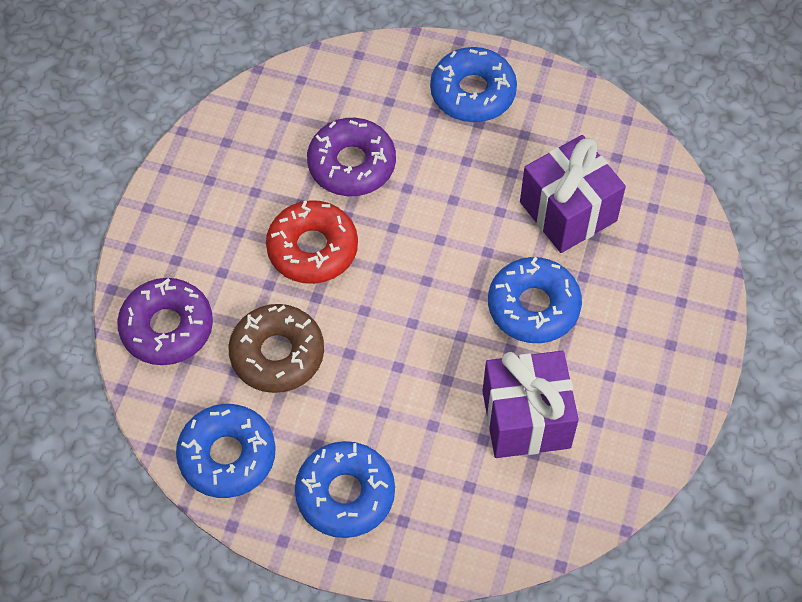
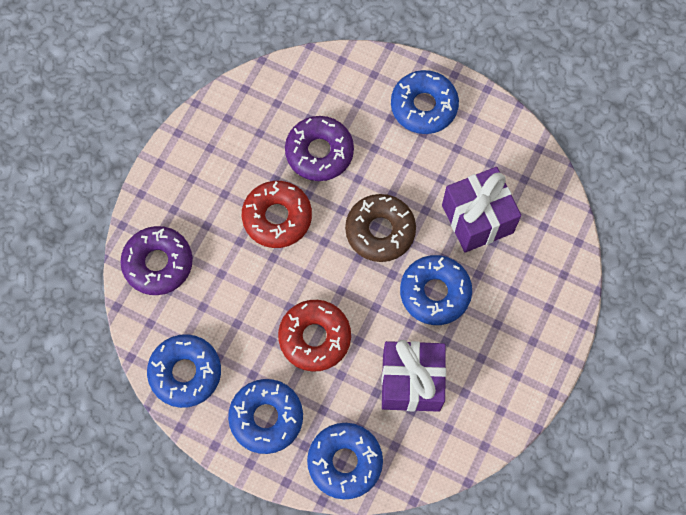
camera: 10 degrees right, 10 degrees up
(277, 354) = (236, 299): brown donut -> brown donut (380, 231)
(389, 385) = (315, 337): none -> red donut
(460, 532) = (345, 462): none -> blue donut

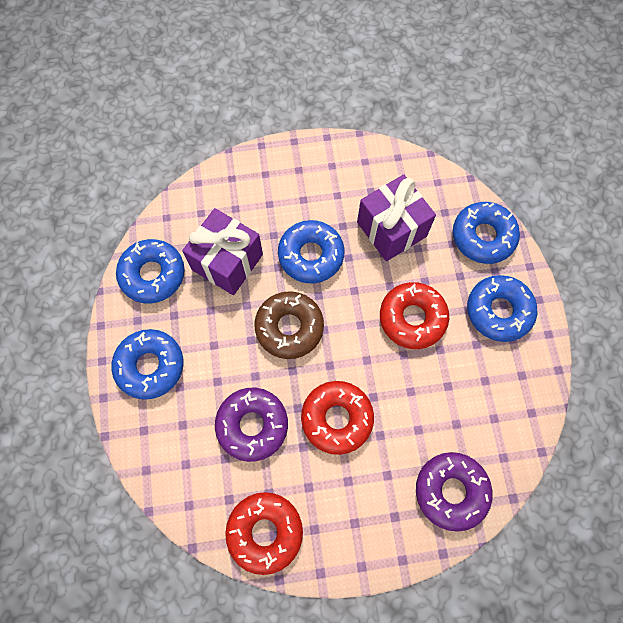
camera: 125 degrees left, 0 degrees up
(185, 373) = (517, 397): blue donut -> blue donut (152, 274)
(234, 113) = (265, 532): none -> red donut

